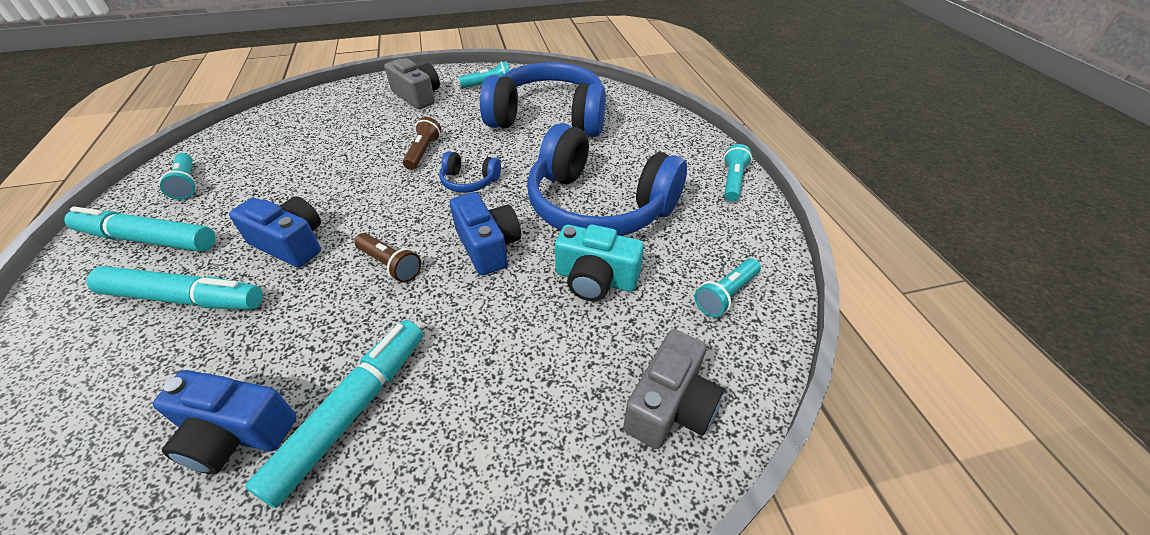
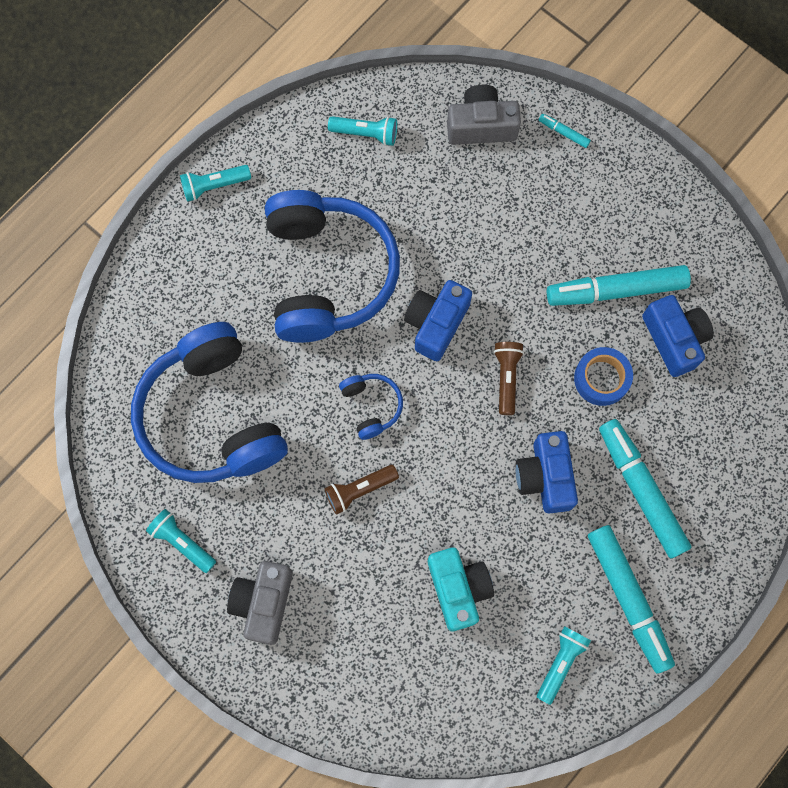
camera: 125 degrees left, 30 degrees up
(297, 333) = (601, 378): none -> blue tape
(594, 503) = (563, 133): none -> turquoise marker
(595, 279) = (413, 225): turquoise camera -> turquoise camera (458, 589)

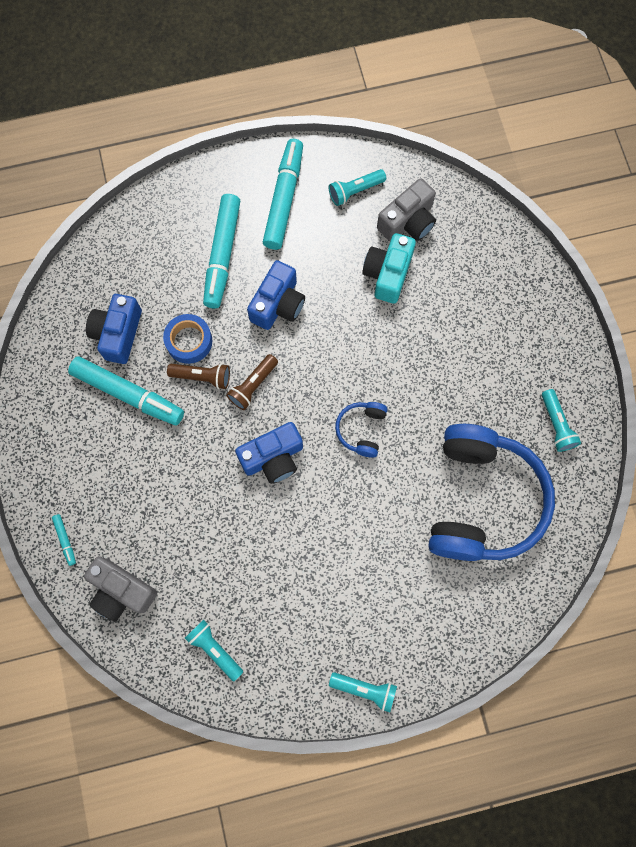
camera: 145 degrees left, 0 degrees up
(263, 603) = (524, 348): grey camera -> grey camera (408, 222)
(327, 274) = (325, 551): blue headphones -> none
(359, 490) = (410, 378): brown flashlight -> brown flashlight (202, 377)

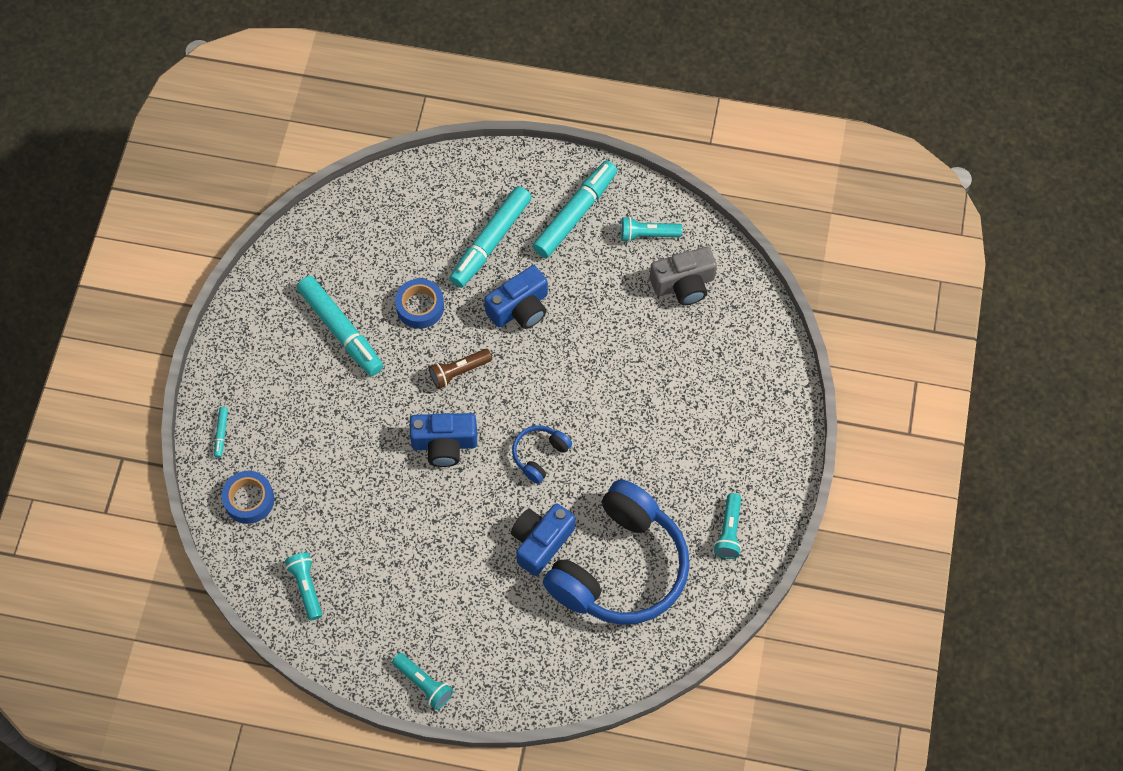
camera: 25 degrees right, 10 degrees down
(118, 334) = (358, 272): blue camera -> blue camera (541, 542)
(121, 591) = (249, 500): grey camera -> blue tape
(202, 377) = (416, 344): brown flashlight -> none
(388, 274) = (639, 324): turquoise camera -> none

